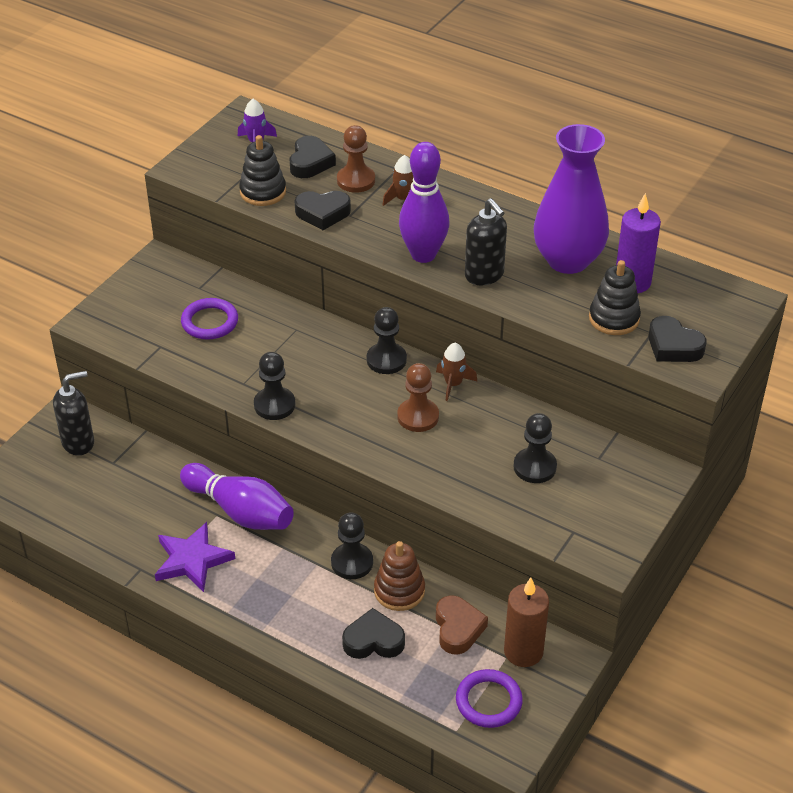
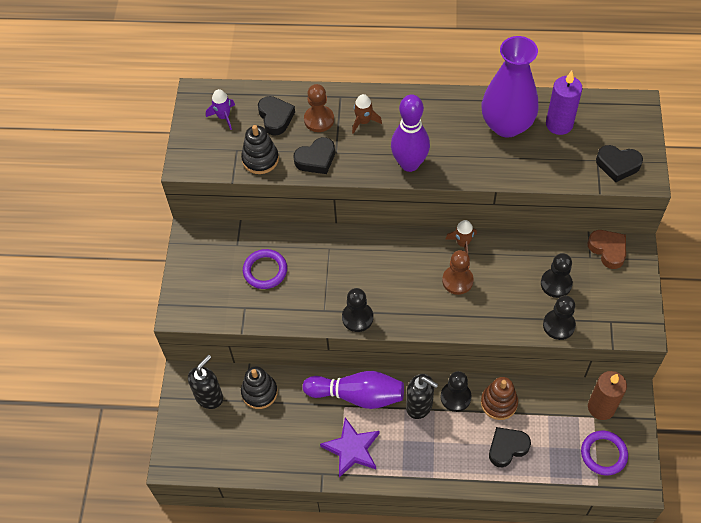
camera: 25 degrees left, 15 degrees up
(386, 360) = (406, 245): black pawn -> black pawn (558, 325)
(458, 628) = (552, 411): brown heart -> brown heart (608, 250)
(484, 275) = (461, 163): black soap dispenser -> black soap dispenser (419, 406)
(614, 318) = (567, 160): black stacking toy -> black stacking toy (259, 392)

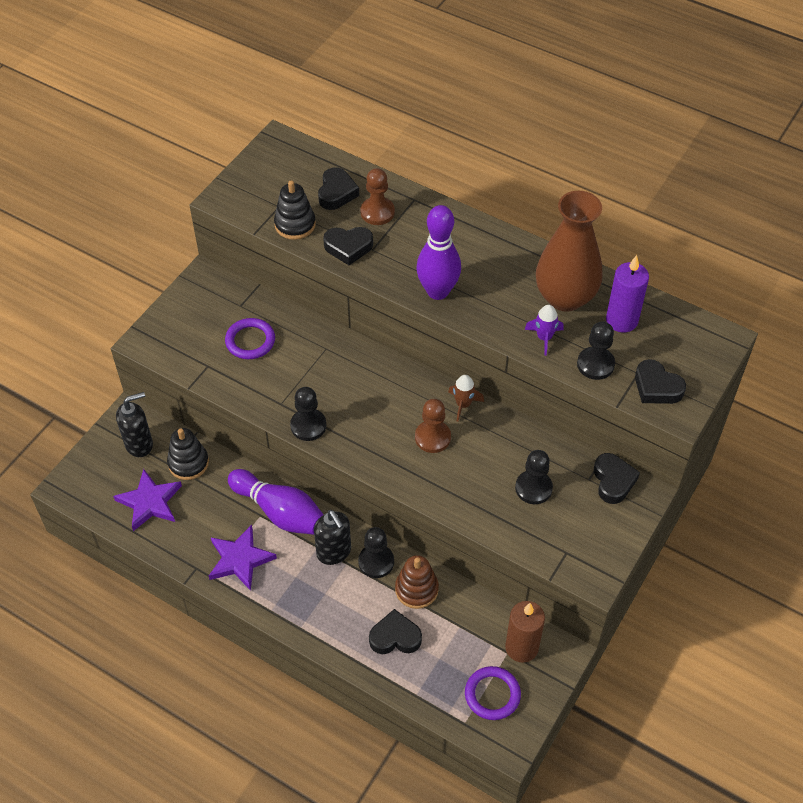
camera: 25 degrees right, 5 degrees down
(223, 116) = (288, 171): purple rocket -> purple rocket (544, 337)
(250, 440) = (150, 502): none -> purple star
(363, 121) = (420, 232): brown rocket -> none
(506, 125) = (565, 297): purple vase -> brown vase
(558, 325) = (507, 530): black pawn -> black pawn (595, 364)
(608, 250) = (613, 481): brown heart -> black heart

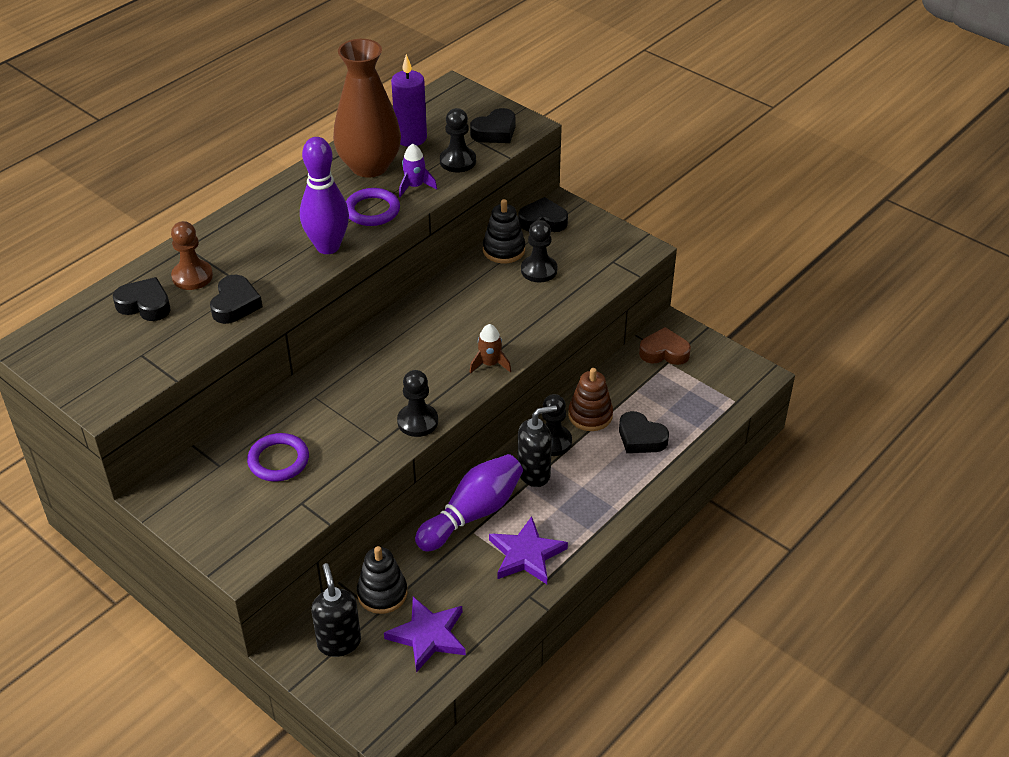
camera: 80 degrees left, 10 degrees down
(295, 224) = (178, 343): black stacking toy -> black stacking toy (504, 250)
(395, 637) = (641, 438): black heart -> black heart turned 60 degrees counterclockwise
(432, 437) = (461, 329): brown pawn -> none
(463, 404) = (426, 302): brown rocket -> brown rocket (489, 364)
(492, 694) = (709, 378): purple ring -> purple ring (372, 210)
(521, 647) = (664, 352): brown candle -> brown heart

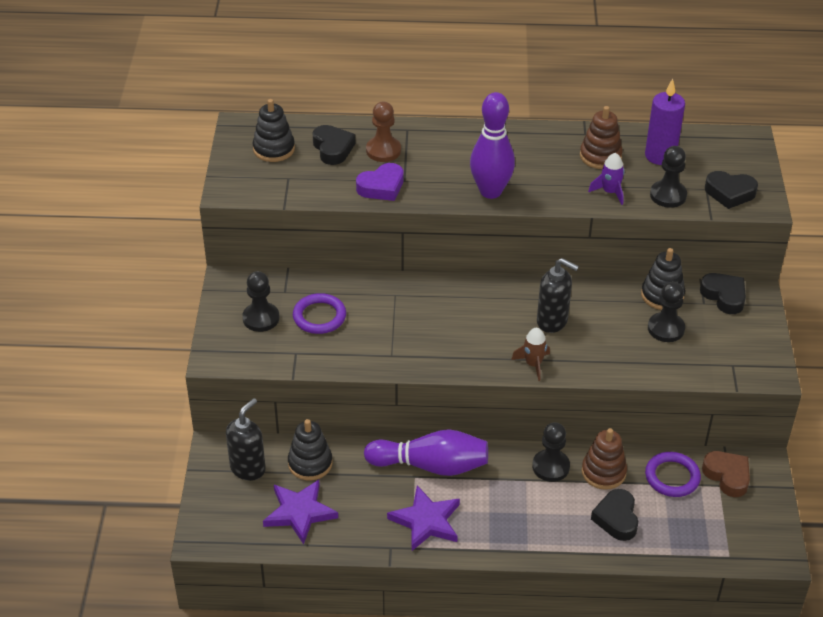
camera: 50 degrees right, 0 degrees up
(90, 342) = (274, 149): none -> black stacking toy
(235, 304) = (381, 187): black heart -> purple heart
(369, 166) = (600, 156): brown vase -> brown stacking toy
(372, 210) = (555, 188): purple ring -> purple ring (672, 477)
(417, 421) = (432, 362): black pawn -> black pawn (261, 318)
(534, 473) = (507, 476): black soap dispenser -> black soap dispenser (552, 321)

